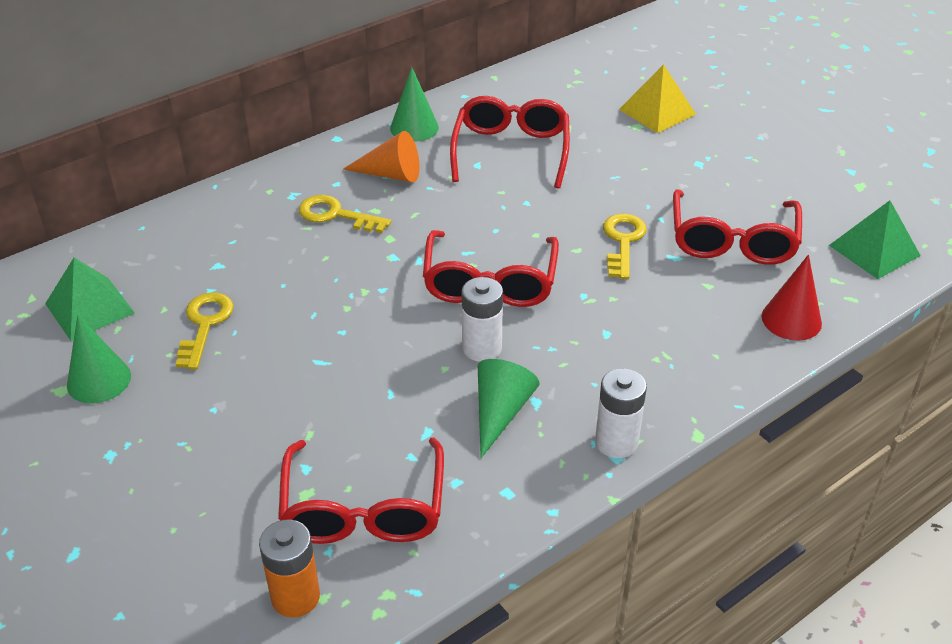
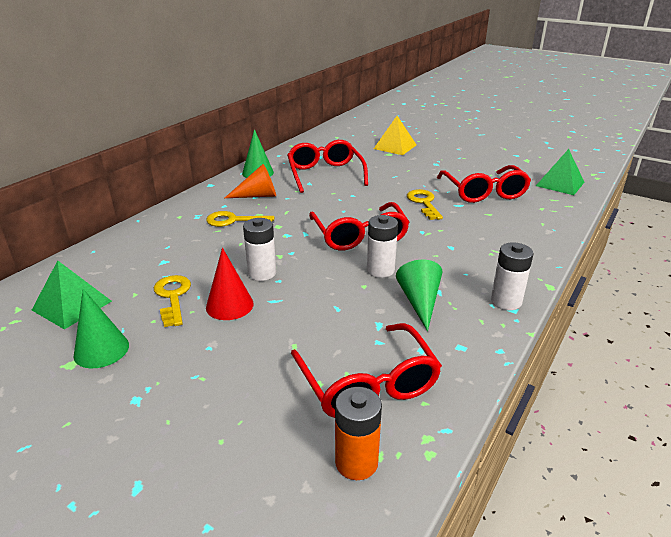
camera: 20 degrees left, 10 degrees down
(327, 315) = (262, 273): none -> white battery
(791, 319) = (548, 220): red cone -> red cone (229, 305)

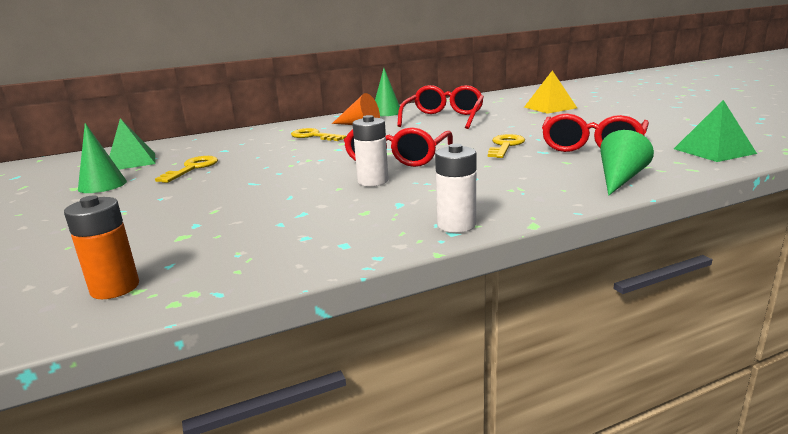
camera: 35 degrees right, 10 degrees down
(229, 305) = (217, 179): red cone -> none
(262, 273) = (275, 167): white battery -> none
(368, 384) = (218, 246): red glasses -> none
(419, 302) = (367, 207): green cone -> green cone (619, 179)

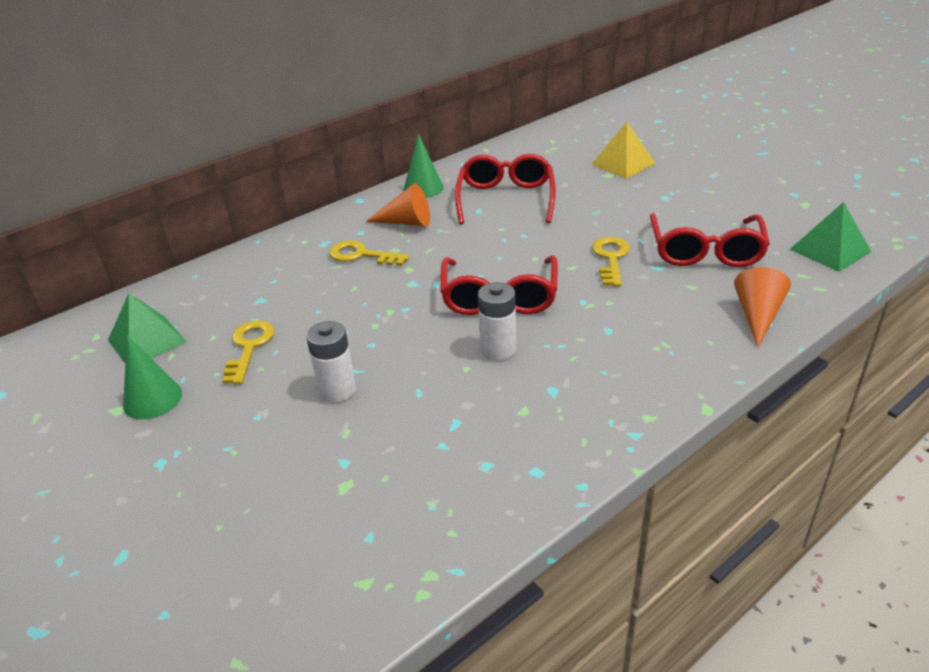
camera: 15 degrees left, 15 degrees up
(115, 288) = (339, 584): orange battery -> none
(456, 225) = (632, 420): white battery -> white battery (337, 390)
(619, 179) = (757, 315): green cone -> orange cone

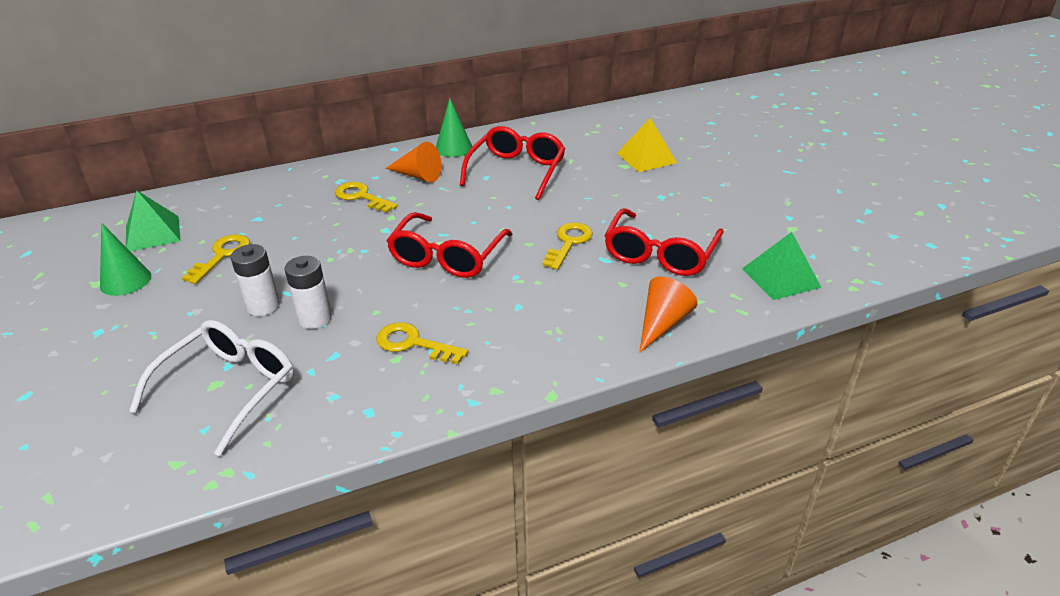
camera: 15 degrees right, 0 degrees up
(365, 486) = (229, 388): none -> white glasses
(498, 349) = (413, 302): white battery -> white battery (315, 318)
(531, 391) = (413, 344): none -> yellow key

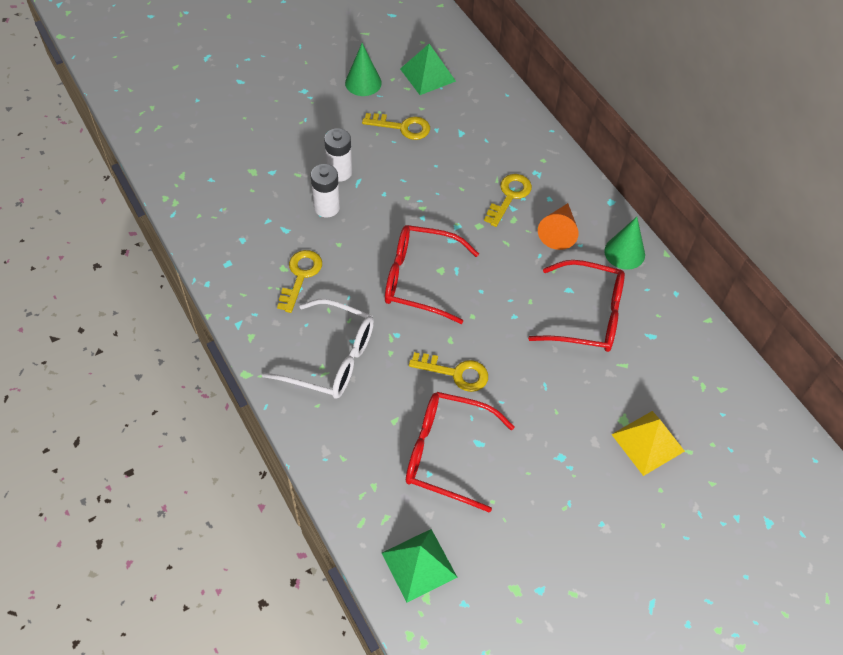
camera: 80 degrees right, 20 degrees up
(229, 388) = (248, 180): white glasses -> white glasses (331, 358)
(662, 323) = (338, 453): orange cone -> none

